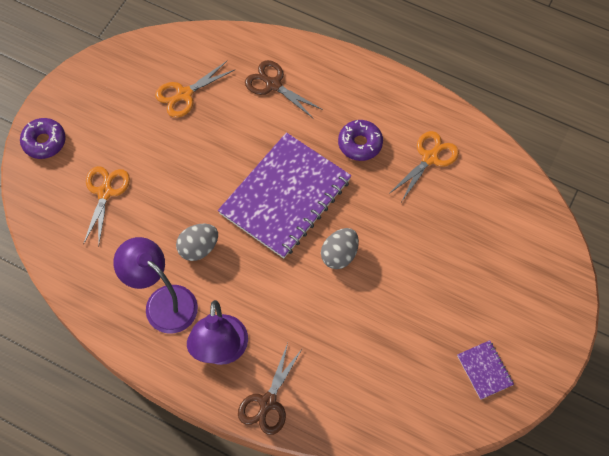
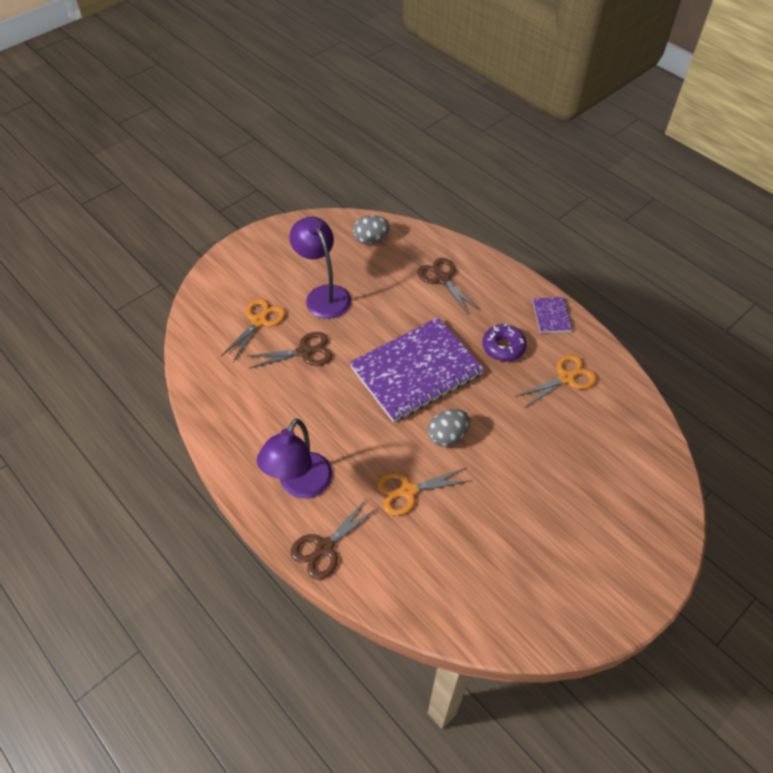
camera: 20 degrees right, 10 degrees down
(44, 142) = (228, 269): purple donut -> none
(163, 302) = (267, 425): purple lamp -> purple lamp (323, 295)
(166, 212) = (304, 352): none -> brown scissors
(184, 94) = (361, 265): orange scissors -> orange scissors (408, 491)
(198, 248) = (319, 390): grey egg -> grey egg (371, 239)
(484, 370) = (556, 592): purple notebook -> purple notebook (551, 316)

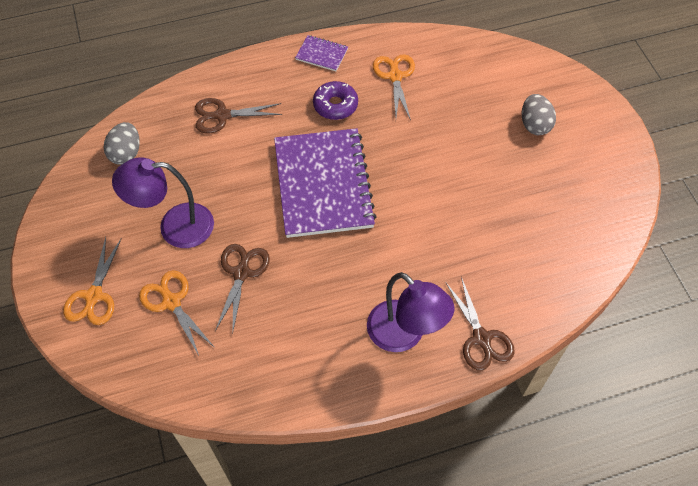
camera: 65 degrees left, 5 degrees up
(408, 491) = (453, 246): orange scissors -> orange scissors (94, 296)
(447, 436) = (410, 191): grey egg -> grey egg (534, 125)

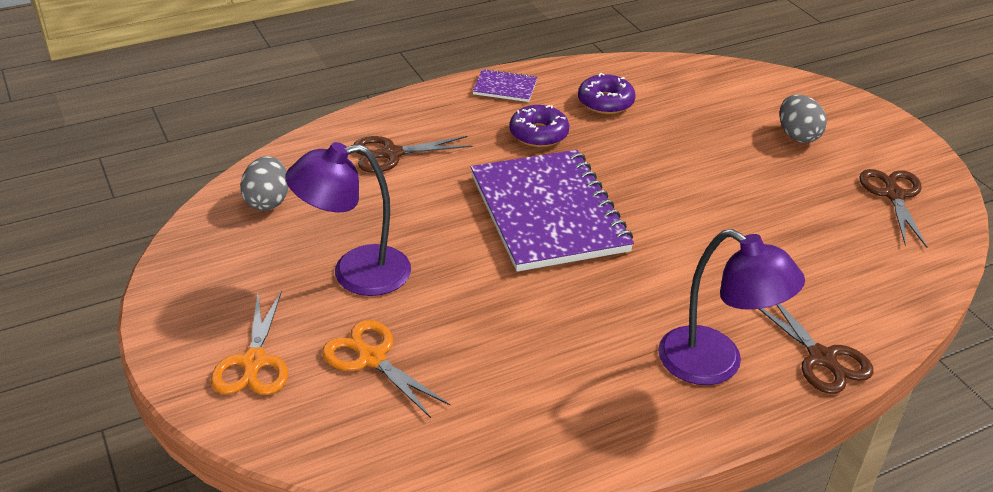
camera: 10 degrees left, 20 degrees down
(241, 273) = (464, 316): brown scissors -> brown scissors (893, 195)
(395, 76) = (605, 102): orange scissors -> purple donut

